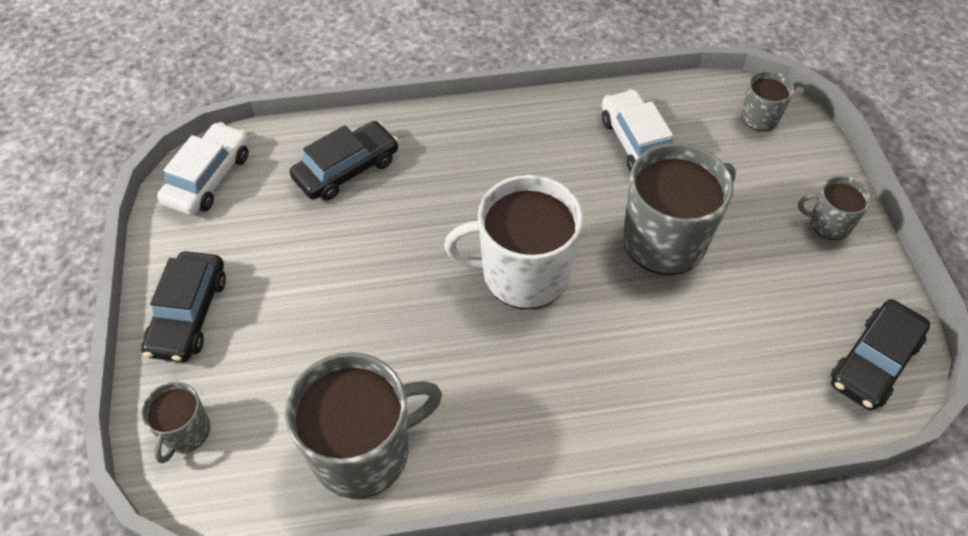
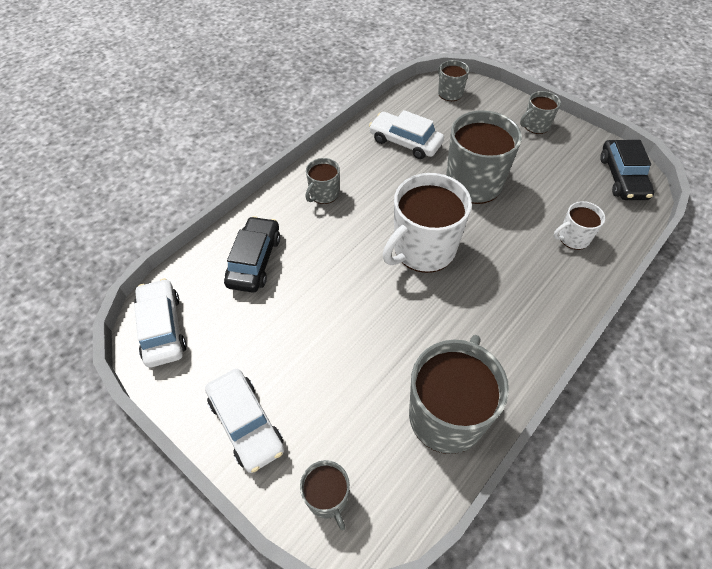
camera: 40 degrees left, 0 degrees up
(188, 314) = (246, 424): black car -> white car
(483, 145) = (323, 194): none -> grey mug
(714, 384) = (573, 238): none -> white mug

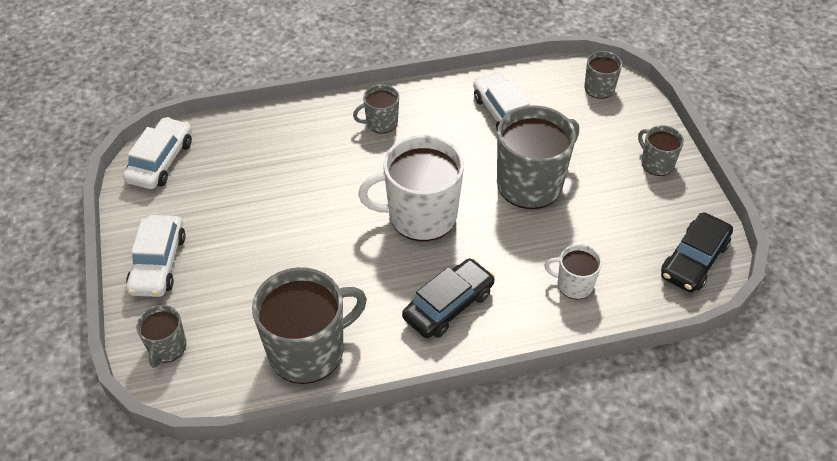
camera: 35 degrees right, 5 degrees down
(254, 261) = (272, 148): black car -> black car (448, 305)
(535, 125) = (656, 163): grey mug -> grey mug turned 45 degrees clockwise

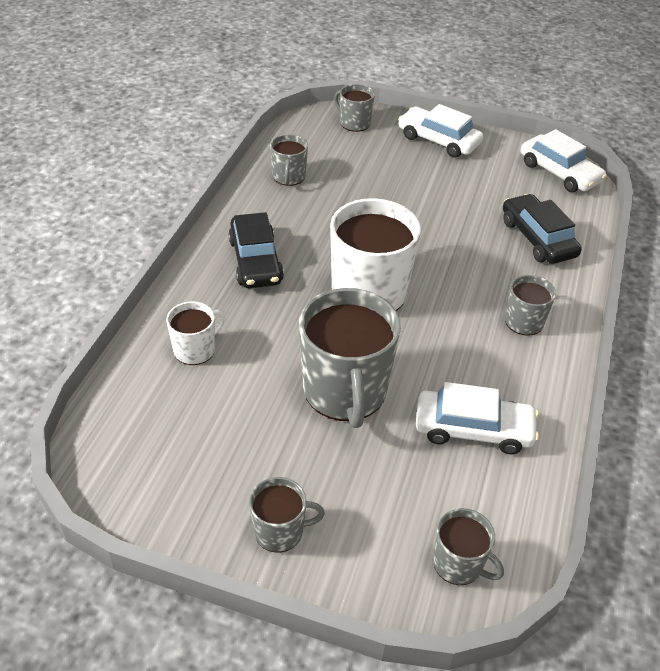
camera: 120 degrees right, 5 degrees down
(308, 350) = (289, 177): grey mug -> grey mug, size x0.50
(694, 260) = (125, 463): black car -> black car (537, 238)

